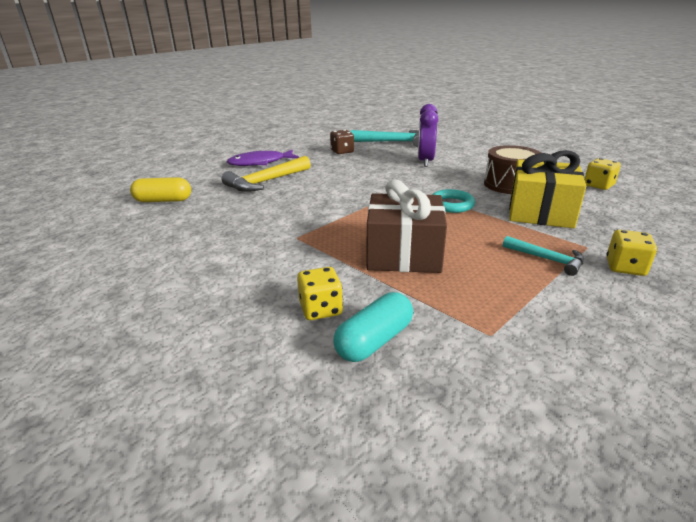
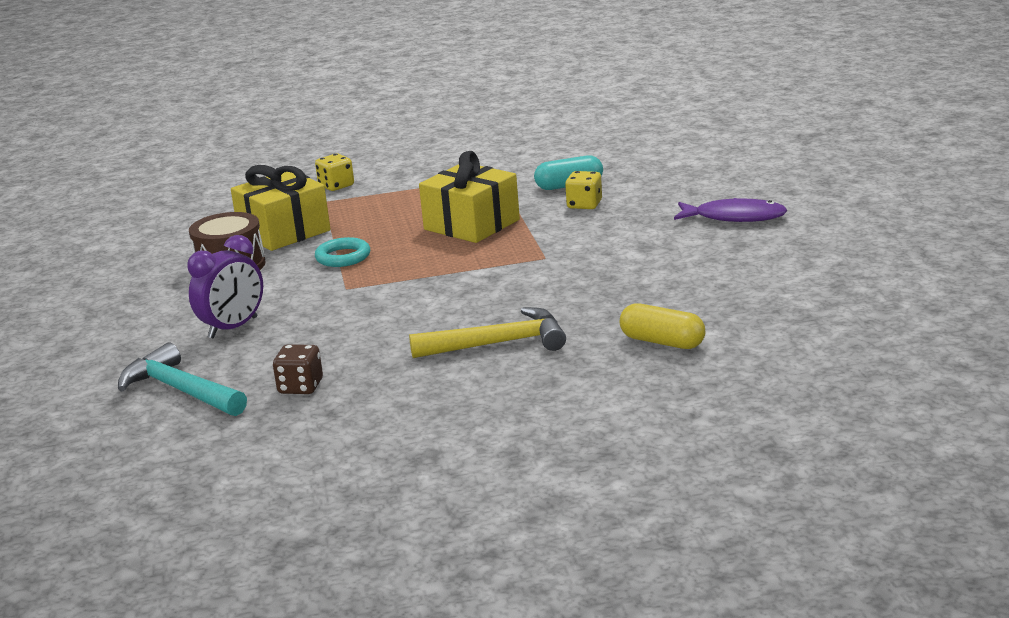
camera: 145 degrees left, 5 degrees down
(260, 163) = (463, 393): purple fish -> purple fish (734, 217)
(403, 254) = (471, 224): brown gift -> yellow gift
(547, 259) = (374, 200): turquoise hammer -> none
(598, 185) = (154, 244): yellow dice -> none

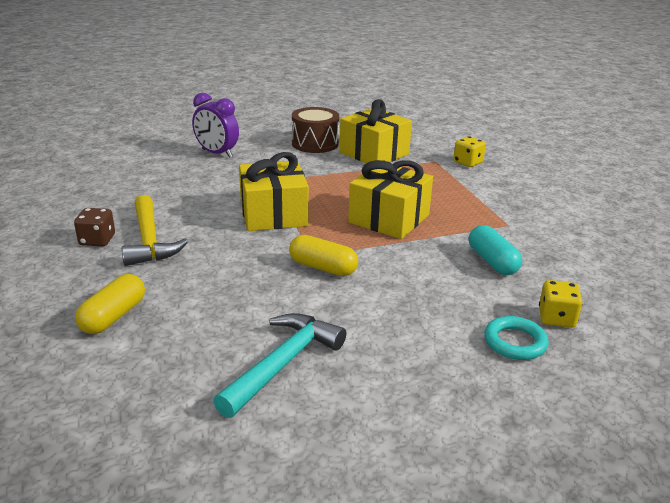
camera: 80 degrees right, 5 degrees up
(181, 390) = (136, 149): turquoise hammer -> turquoise hammer (282, 364)
(300, 387) = (121, 179): brown dice -> brown dice (97, 240)
(343, 257) = (325, 175): turquoise ring -> turquoise ring (515, 342)
(446, 280) = (273, 214): none -> yellow gift
(573, 252) = (323, 267): none -> yellow capsule
(584, 205) = (442, 271): yellow dice -> yellow dice (556, 318)
(734, 217) = (415, 369): purple fish -> none

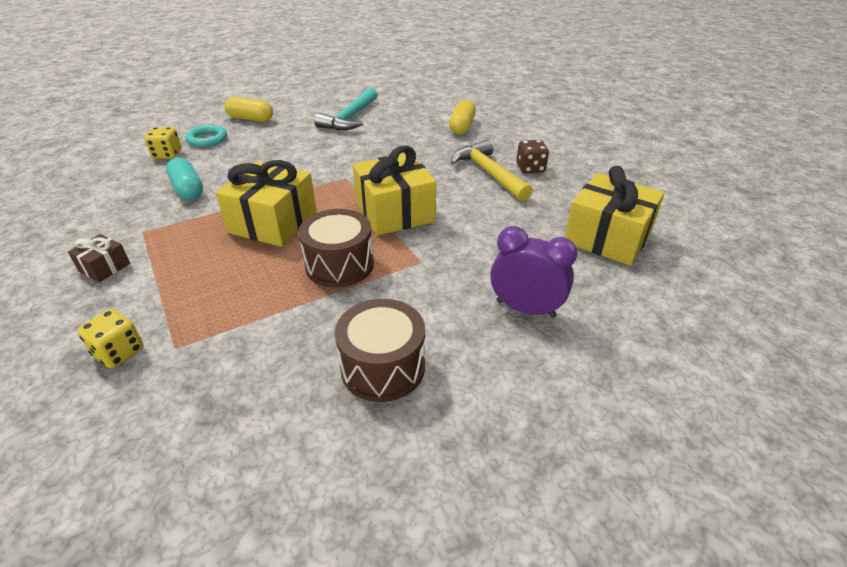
camera: 170 degrees right, 10 degrees up
(323, 267) = (335, 168): yellow capsule -> yellow capsule (251, 119)
(332, 185) = (339, 264): none -> brown drum
(374, 153) = (276, 353): yellow gift -> yellow gift (607, 237)
(517, 202) = (104, 267): none -> brown gift

